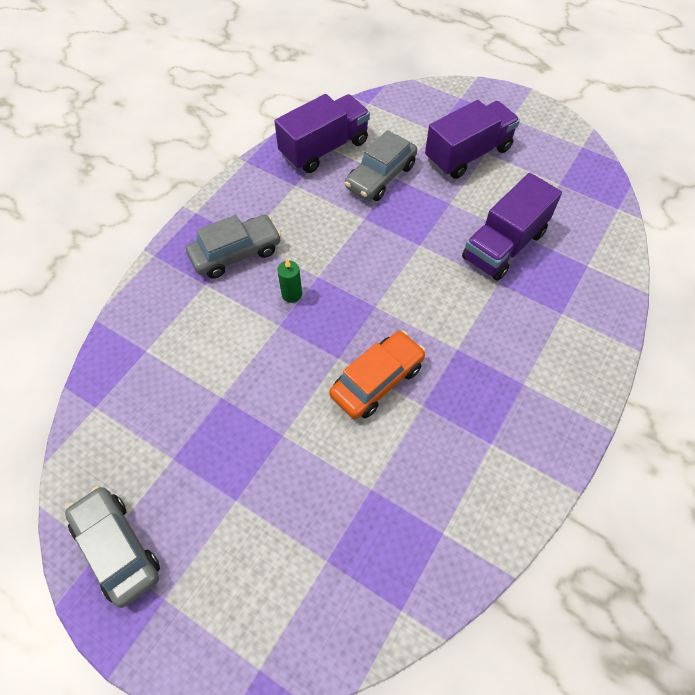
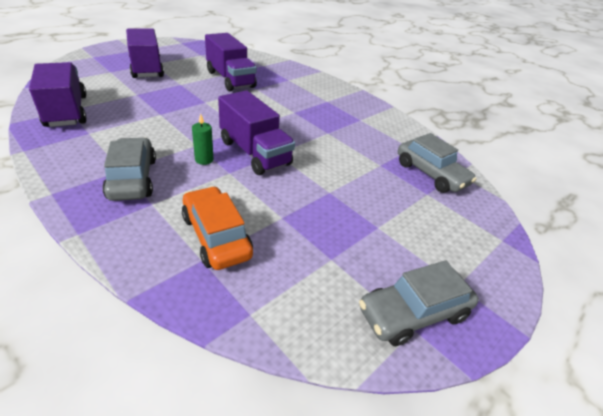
camera: 80 degrees left, 20 degrees down
(328, 335) = (254, 153): none -> purple truck
(377, 380) = (303, 143): orange car -> orange car (216, 236)
(380, 177) = (128, 98): grey car -> grey car (430, 174)

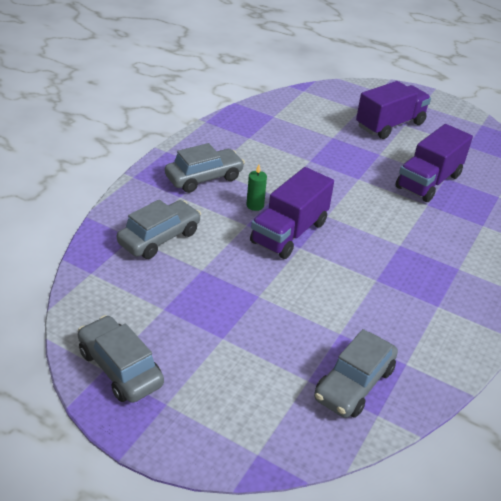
camera: 75 degrees right, 0 degrees up
(66, 111) = (270, 116): purple truck -> none
(216, 236) = (159, 238): orange car -> grey car

